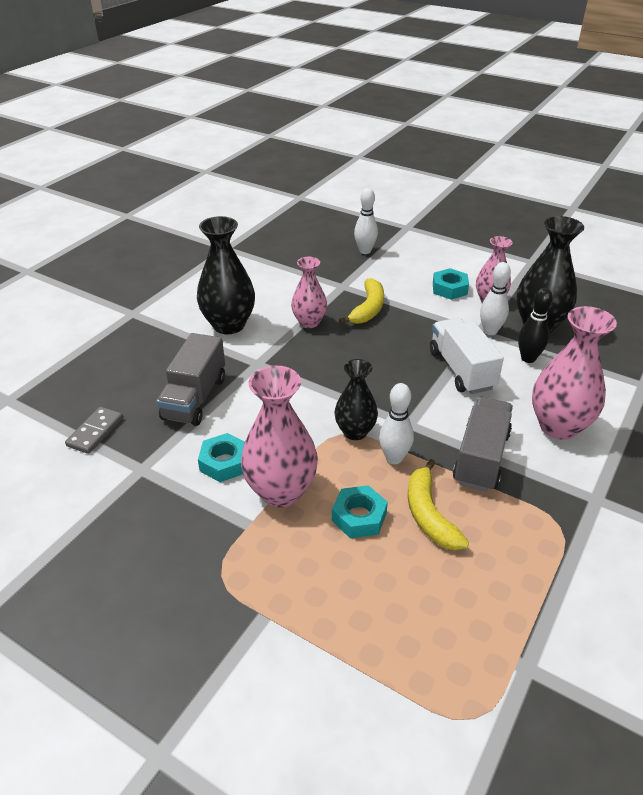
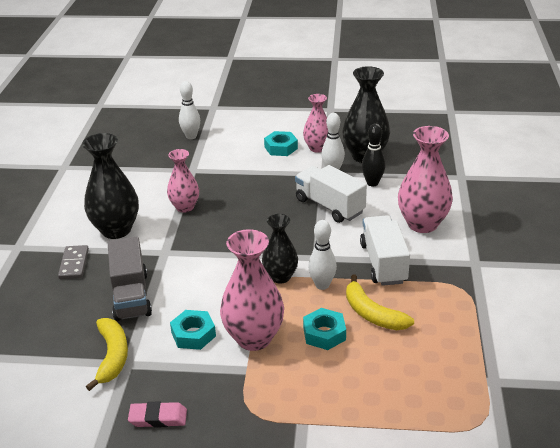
camera: 25 degrees left, 5 degrees down
(95, 432) = (63, 351): grey domino -> grey domino (74, 264)
(128, 541) = (158, 418): none -> pink eraser
(368, 309) = (226, 182): yellow banana -> yellow banana (112, 356)
(481, 458) = (383, 263): grey truck -> white truck

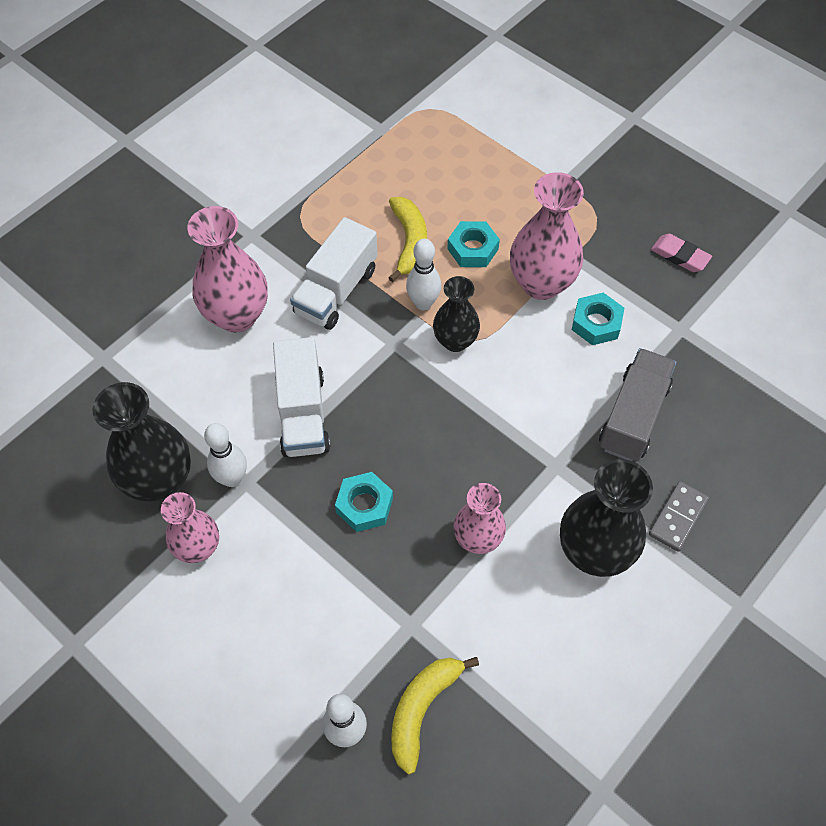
camera: 145 degrees left, 25 degrees up
(112, 356) = (691, 346): yellow banana -> yellow banana (422, 709)
(281, 148) = (245, 588): turquoise nut -> turquoise nut (364, 505)
(372, 183) = (211, 420): black bowling pin -> none

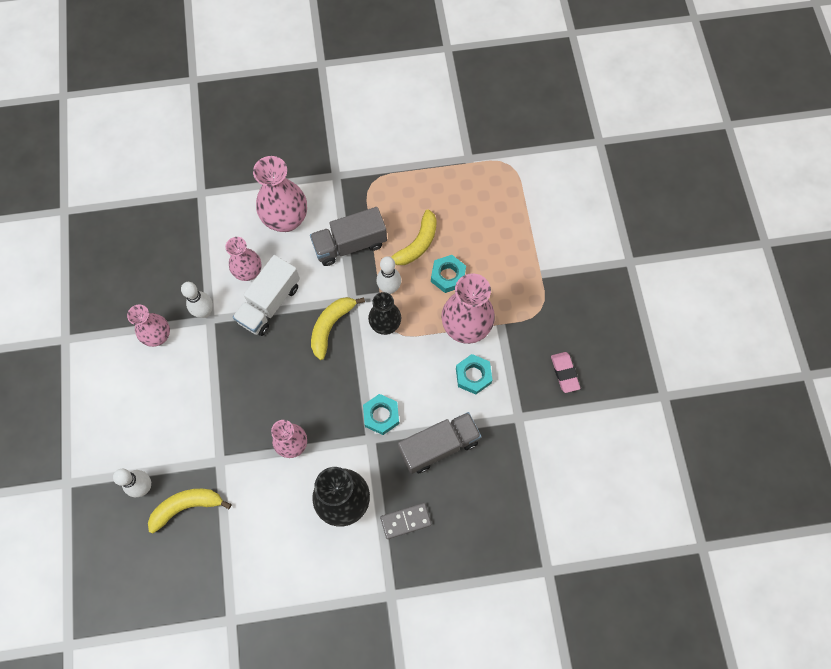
camera: 40 degrees right, 10 degrees up
(159, 481) = (170, 285): black vase -> none
(245, 399) = (248, 272): none -> pink vase
(336, 291) = (350, 244): white truck -> grey truck
(364, 505) = (254, 379): turquoise nut -> turquoise nut (381, 415)
(397, 386) = (331, 326): none -> yellow banana

